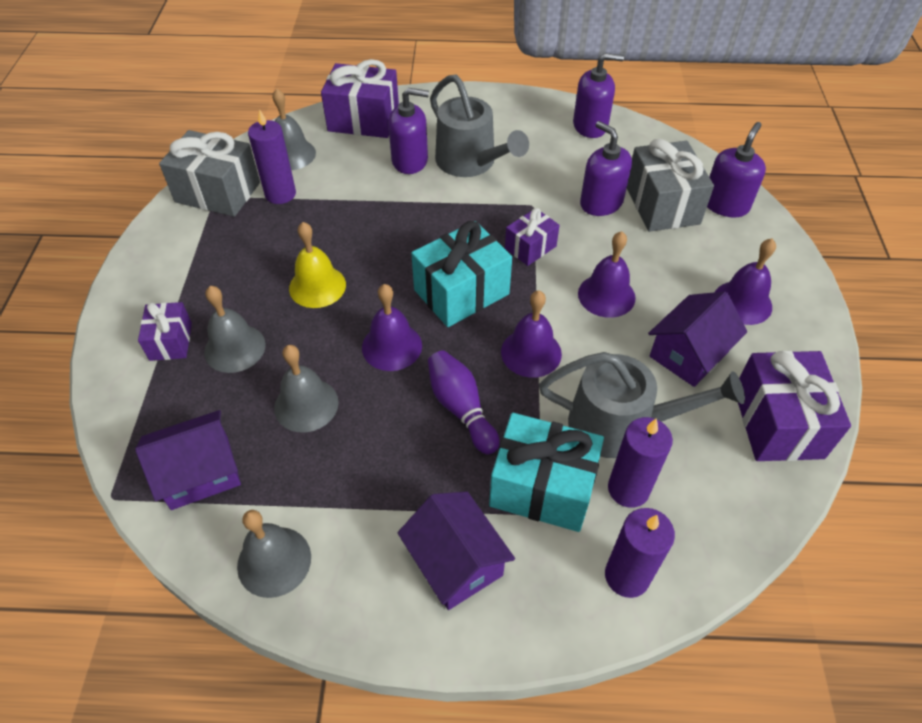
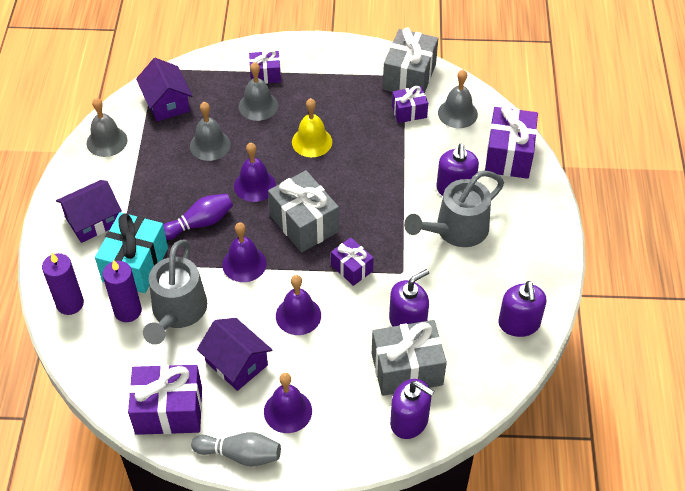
camera: 90 degrees right, 0 degrees up
(280, 194) = (409, 112): purple candle -> purple gift
(461, 292) = (304, 223): turquoise gift -> grey gift
(814, 344) = (240, 454): none -> grey bowling pin

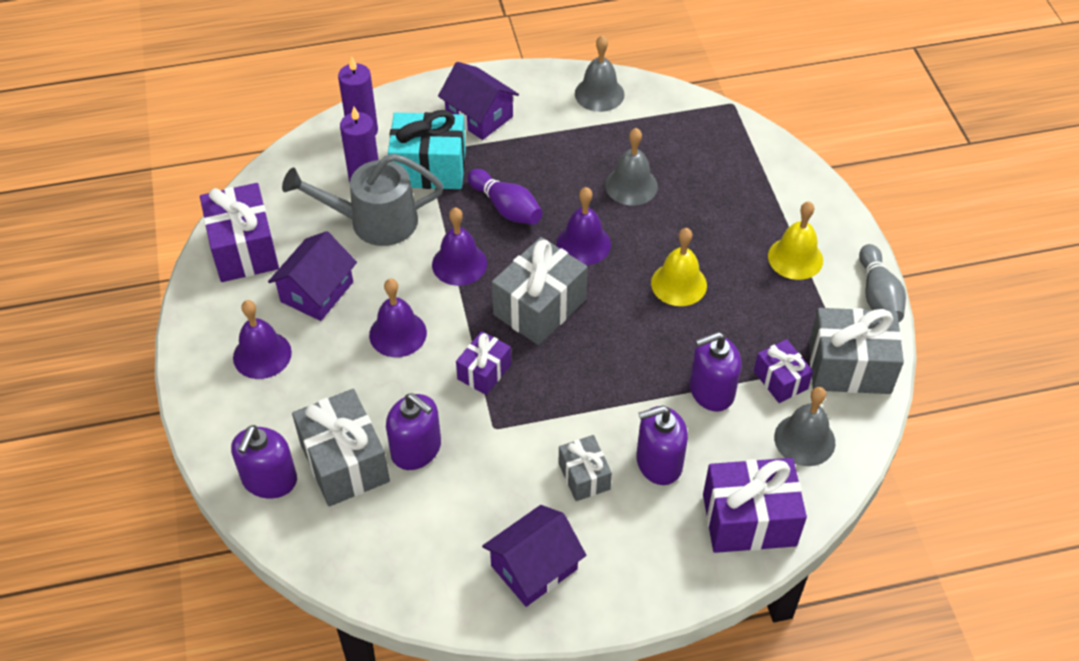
camera: 75 degrees right, 0 degrees up
(167, 103) = (682, 128): purple house -> purple house (534, 567)
(240, 454) = (199, 325): grey bowling pin -> grey bowling pin (878, 295)
(258, 106) = (717, 215): grey bell -> none
(265, 75) = (774, 209): purple gift -> none
(312, 77) = (795, 258): none -> yellow bell
(455, 230) = (584, 476): grey watering can -> grey gift
(519, 323) = (446, 581): purple soap dispenser -> purple soap dispenser (711, 391)

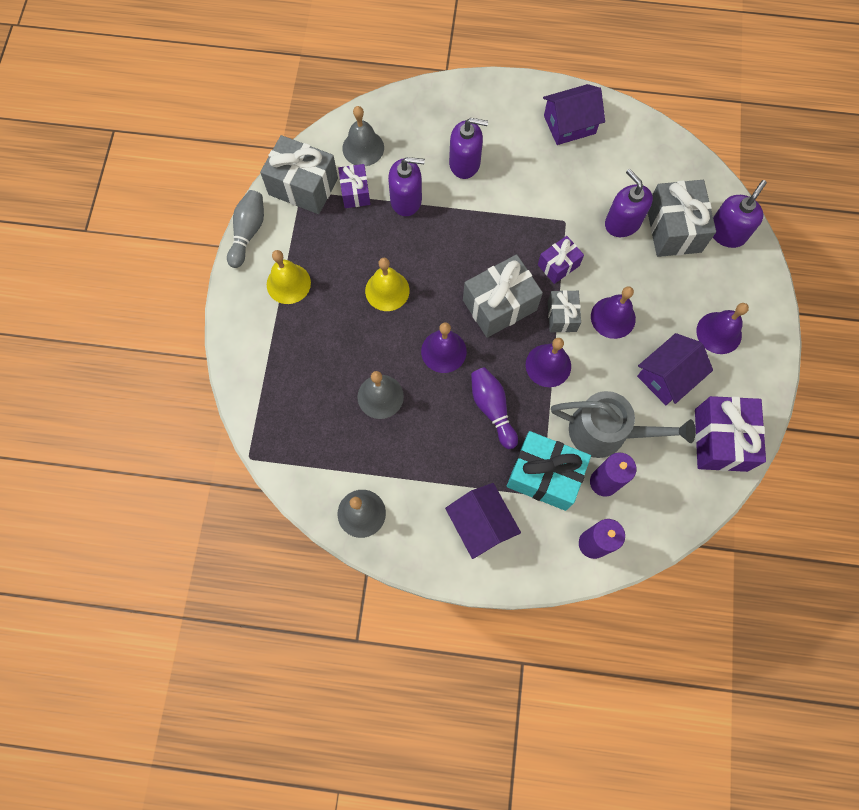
camera: 160 degrees left, 20 degrees up
(584, 476) = (517, 169): grey gift -> grey gift (562, 316)
(749, 520) = (425, 111): purple gift -> none

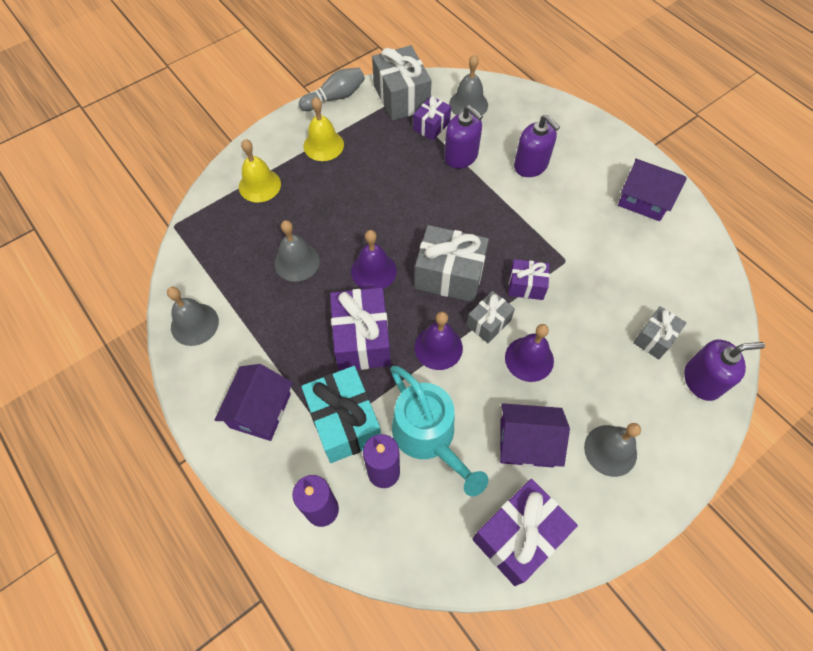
camera: 45 degrees right, 10 degrees down
(387, 290) = (381, 200): yellow bell -> yellow bell (259, 185)
(492, 409) = (362, 339): purple bowling pin -> purple gift
(607, 432) = (429, 437): grey watering can -> turquoise watering can
(622, 223) = (613, 299): purple soap dispenser -> none
(673, 229) = (654, 338): grey gift -> grey gift, size x0.57
(719, 333) = (610, 450): purple bell -> grey bell

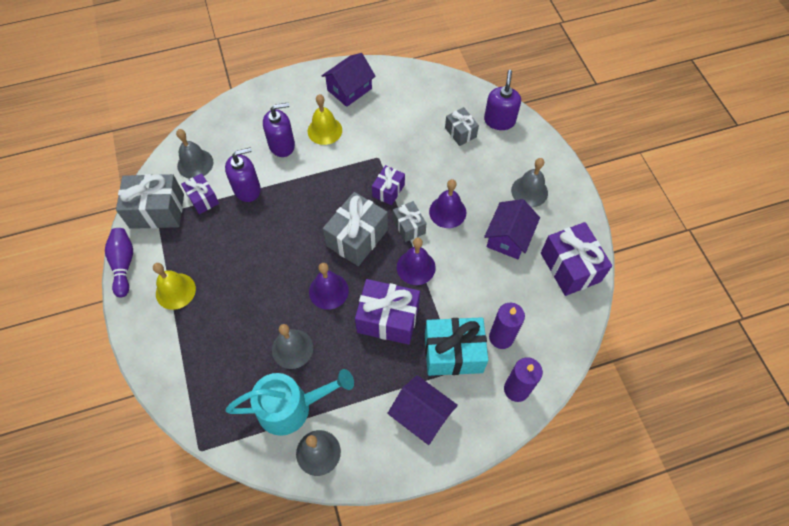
camera: 70 degrees left, 0 degrees up
(259, 185) = (192, 359): yellow bell -> yellow bell (324, 130)
(335, 97) = (124, 264): grey bowling pin -> purple bowling pin
(429, 437) = (485, 298): turquoise watering can -> turquoise watering can (292, 407)

